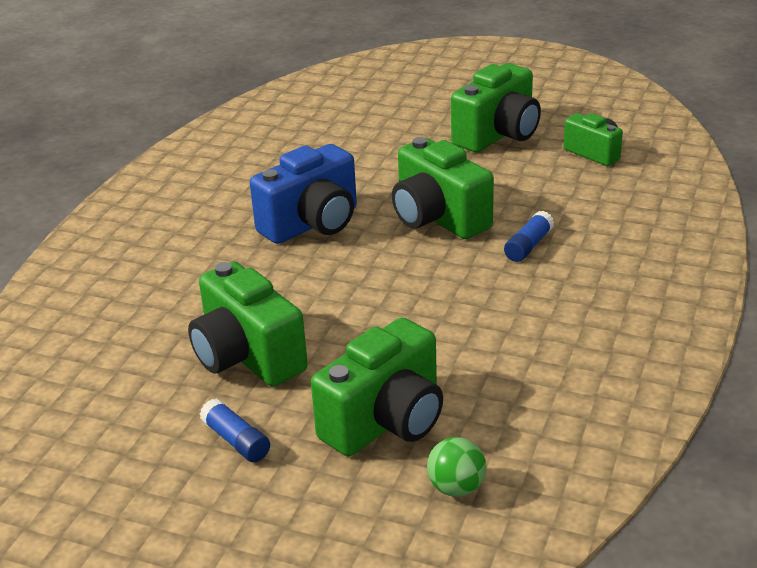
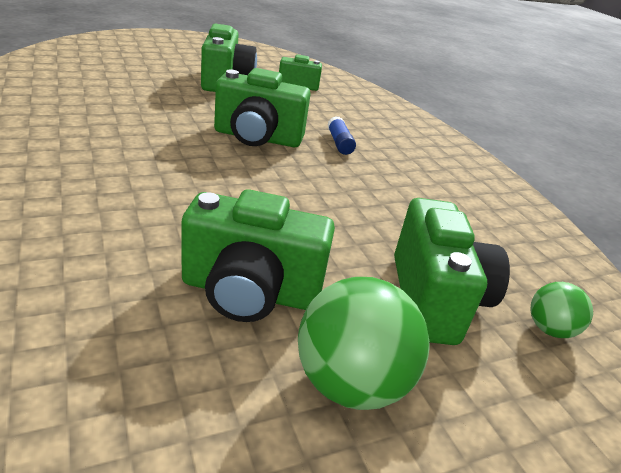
camera: 50 degrees left, 0 degrees up
(236, 441) = (350, 383): blue glue stick -> green ball
(312, 224) = (163, 161): blue camera -> none

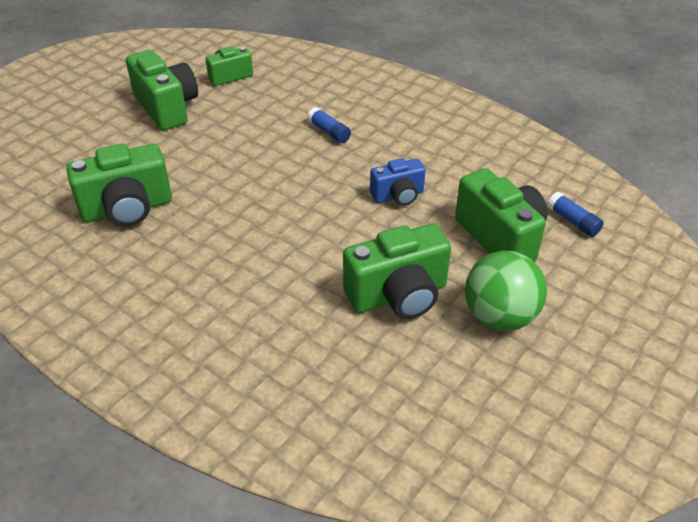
camera: 25 degrees left, 10 degrees up
(257, 138) = (266, 162): green camera -> green camera (127, 209)
(353, 211) = (398, 196): none -> blue camera
(549, 329) = (573, 221): green ball -> blue glue stick

